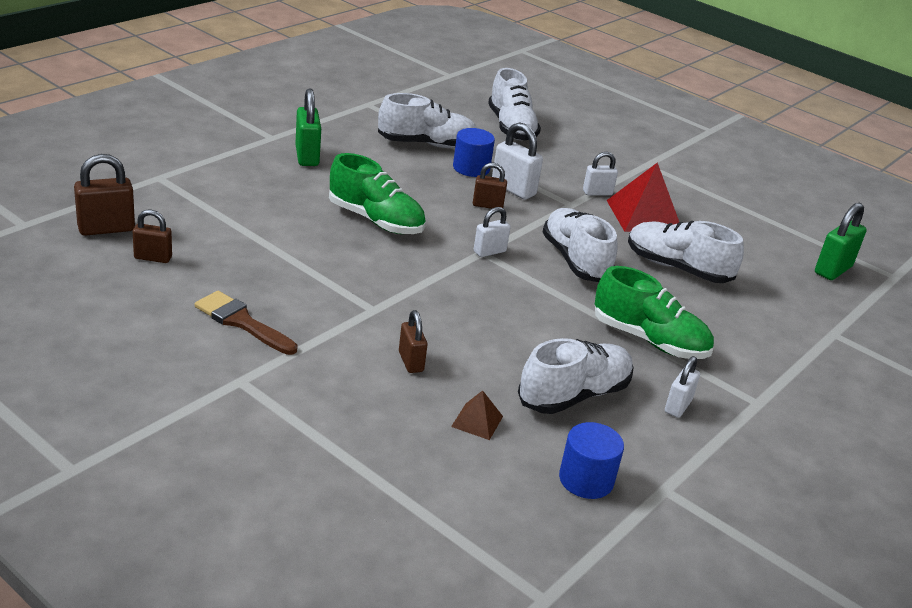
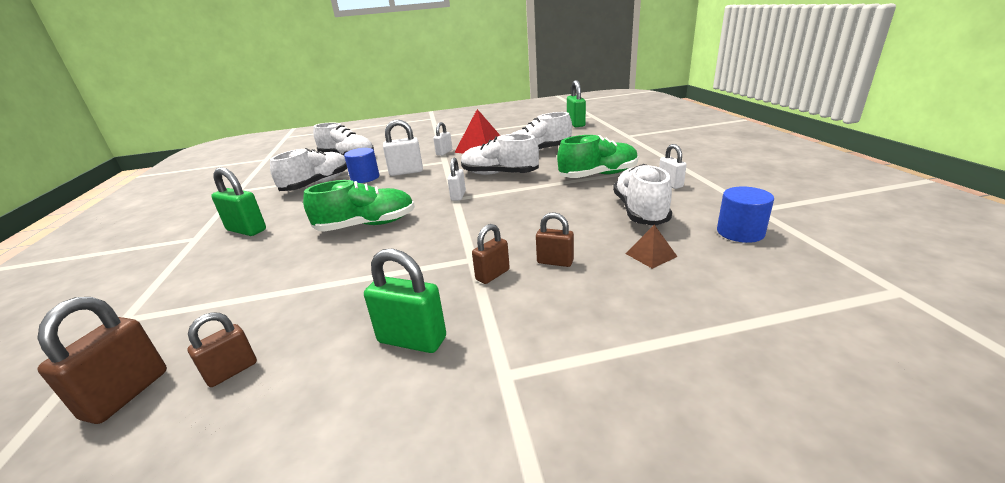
camera: 45 degrees left, 5 degrees down
(242, 322) = (412, 340): brown brush -> green padlock
(487, 205) = (410, 183): brown padlock -> brown padlock (492, 275)

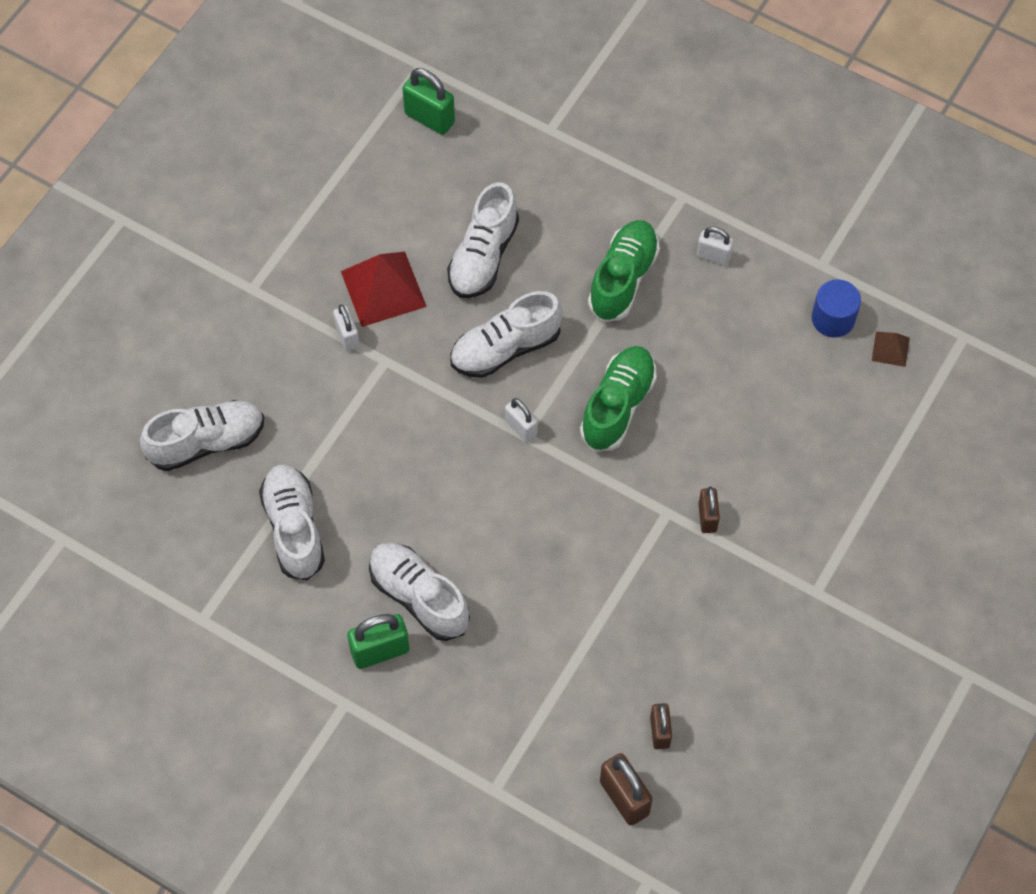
camera: 50 degrees left, 35 degrees up
(365, 178) = (338, 471): blue cylinder -> none
(367, 225) = (501, 545): green shoe -> green shoe (618, 406)
(406, 172) = (374, 422): white padlock -> none
(412, 340) = (733, 617): green padlock -> none
(555, 262) = (735, 465): brown padlock -> none
(640, 211) = (730, 334): white shoe -> white shoe (419, 597)
(651, 255) = (794, 402): brown pyramid -> brown pyramid (890, 349)

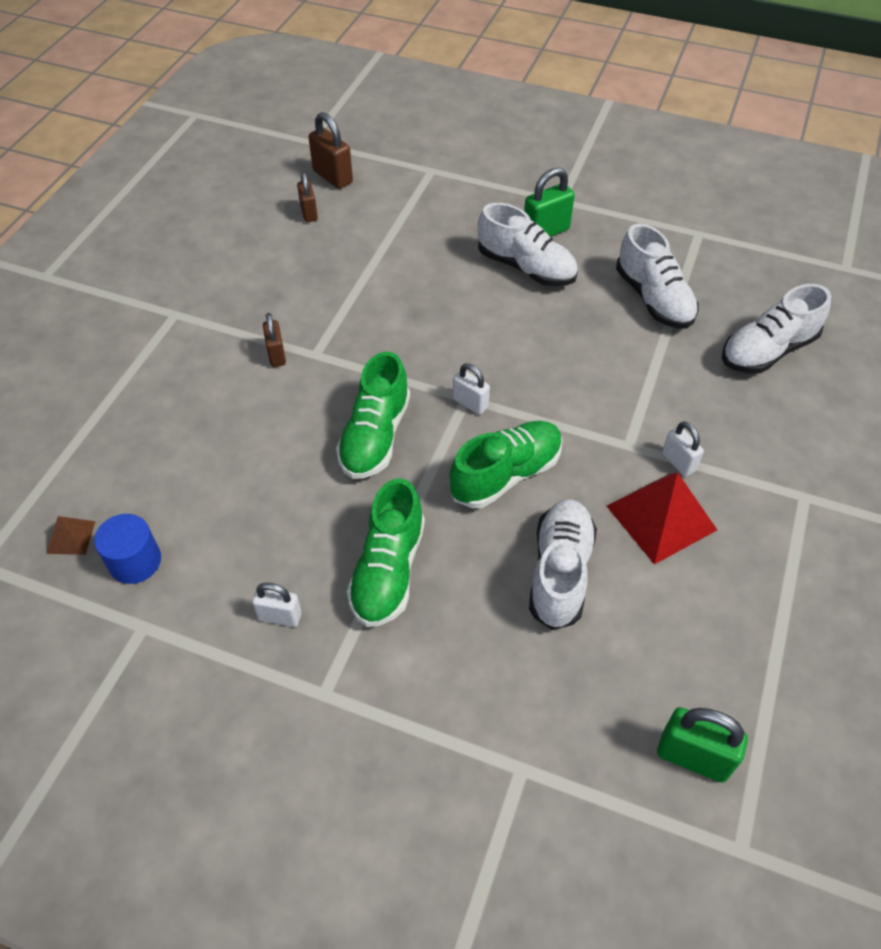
camera: 170 degrees right, 10 degrees down
(505, 348) = (506, 475): white shoe -> green shoe

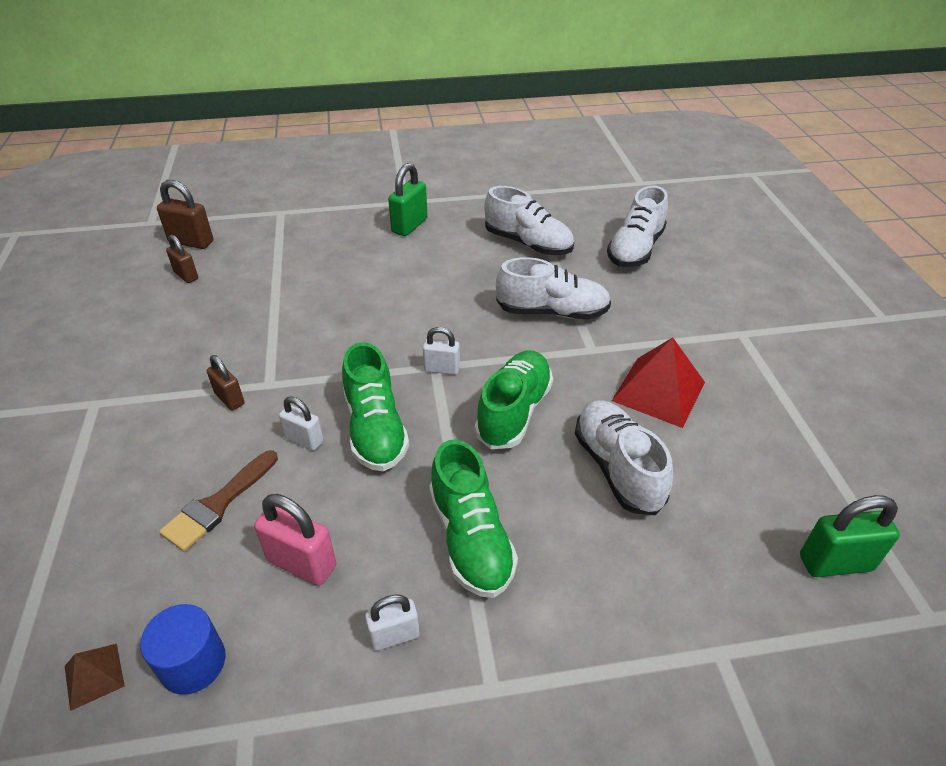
camera: 30 degrees left, 10 degrees down
(217, 446) = (218, 504): none -> brown brush
(249, 525) = (302, 563): none -> pink padlock
(526, 268) = (413, 255): white shoe -> white shoe (552, 312)
(678, 462) = (637, 346): white padlock -> white padlock (304, 440)

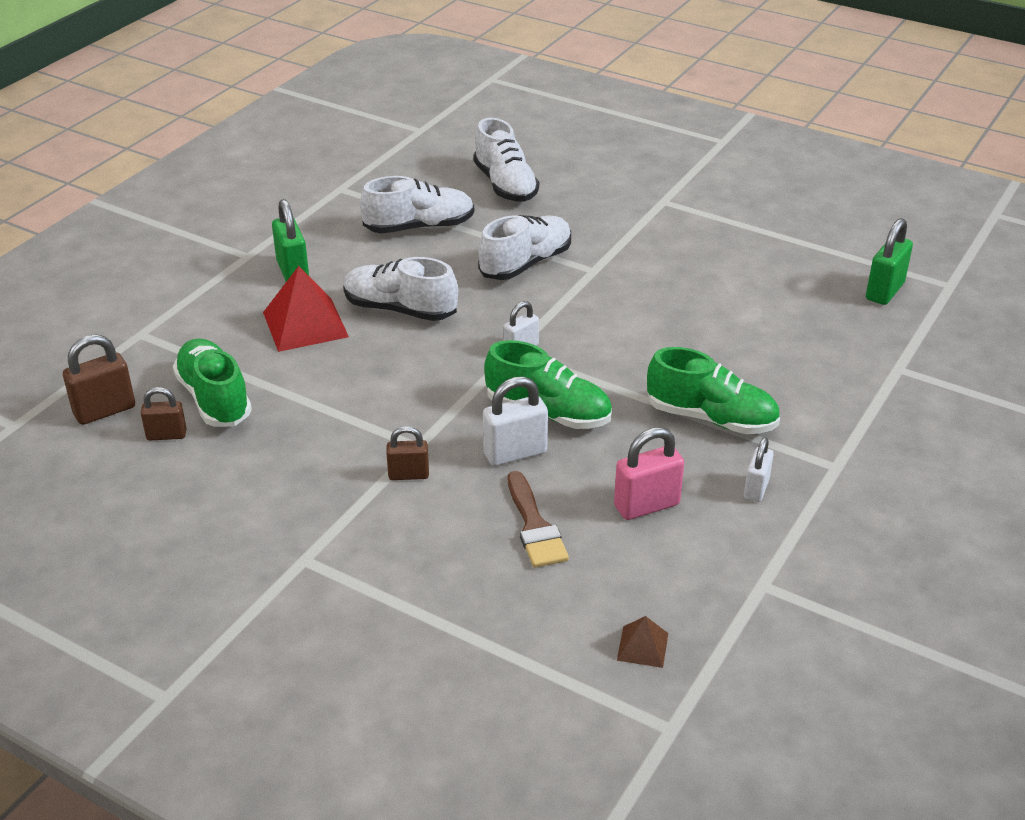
camera: 50 degrees left, 5 degrees down
(193, 663) = (682, 592): blue cylinder -> none
(304, 440) = (515, 453): white padlock -> white padlock, size x1.55
(514, 411) = (613, 339): green shoe -> green shoe (214, 398)
(617, 468) = (722, 325): white shoe -> white shoe (400, 310)
(658, 391) = (673, 267): red pyramid -> red pyramid (305, 324)

